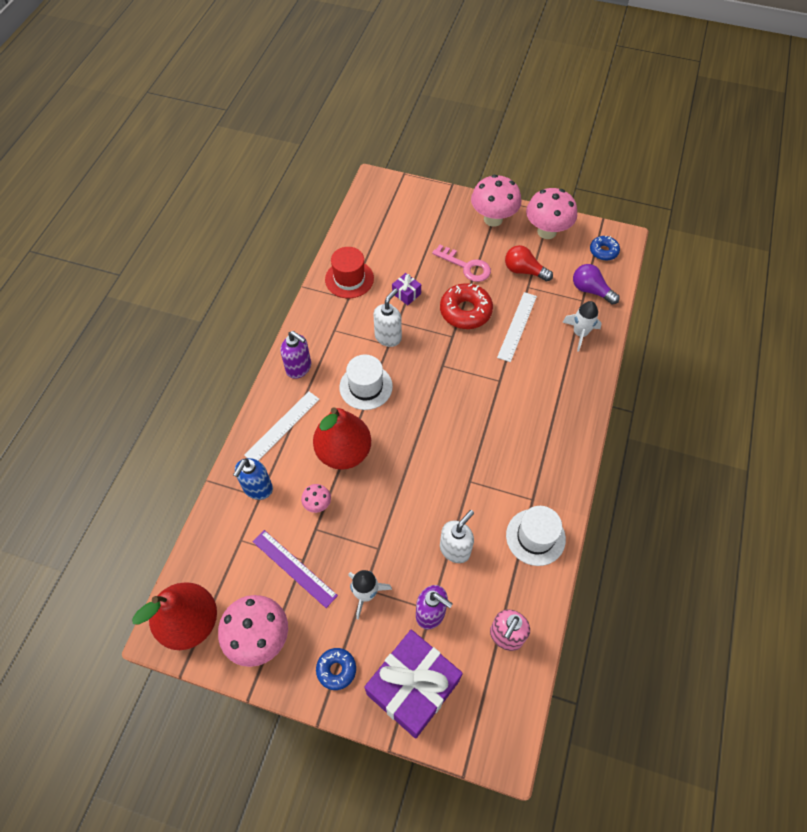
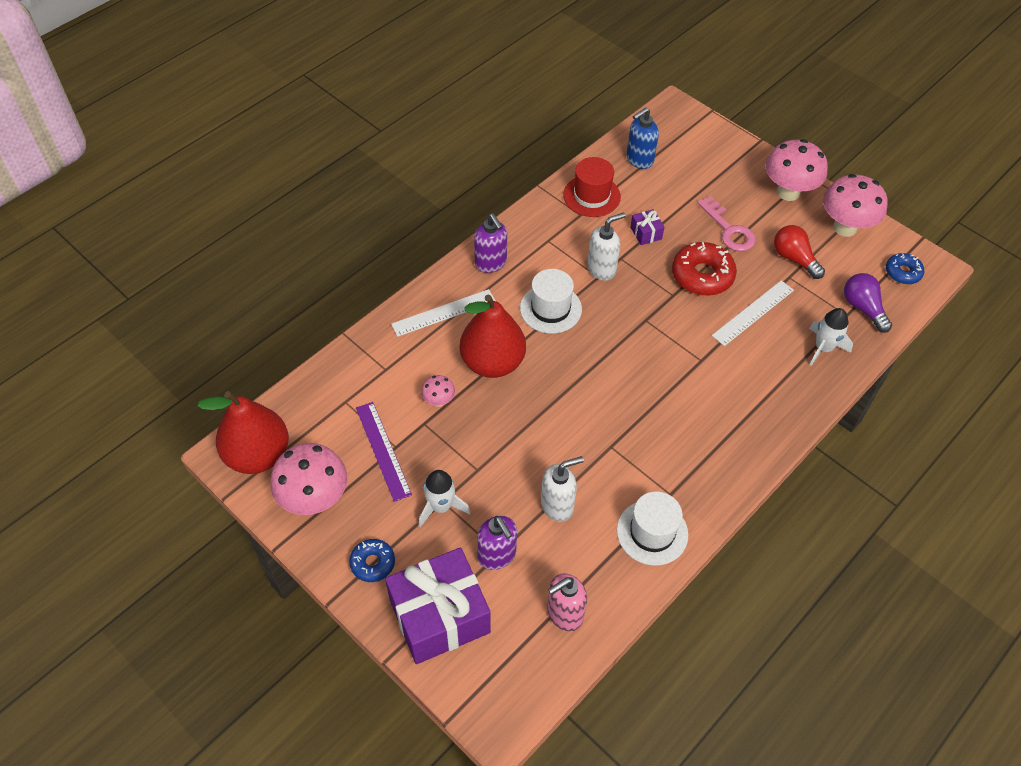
camera: 25 degrees right, 5 degrees down
(257, 488) = (387, 361): blue soap dispenser -> blue soap dispenser (639, 160)

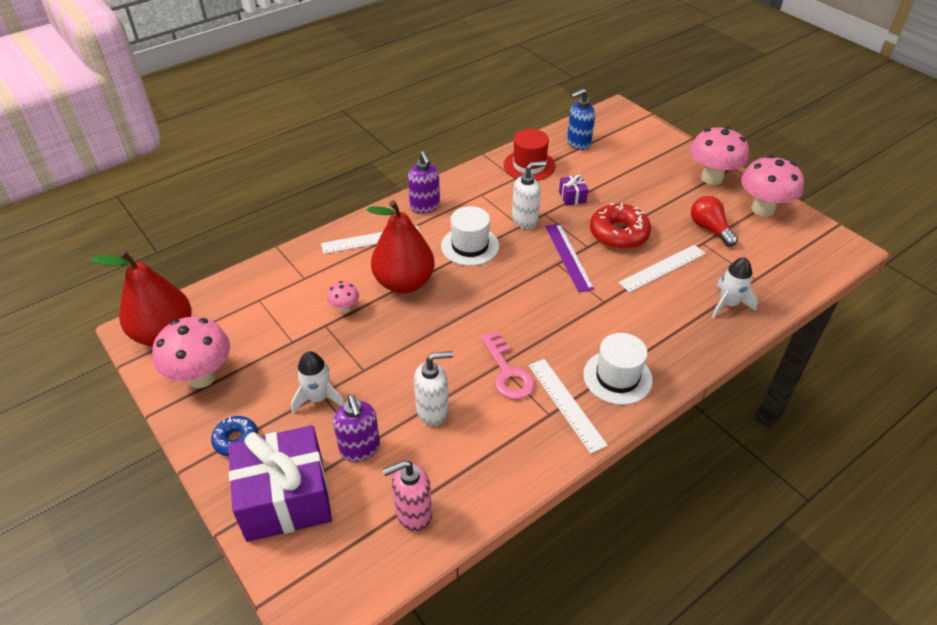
camera: 10 degrees right, 10 degrees down
(383, 450) = (279, 343): purple ruler -> purple ruler (568, 256)
(652, 532) = (523, 447): white hat -> white hat (617, 377)
(684, 480) = (566, 404): none -> white ruler
(729, 229) = (651, 201): pink key -> pink key (507, 372)
(863, 308) = (772, 275): purple light bulb -> none
(903, 272) = (816, 250): blue donut -> none

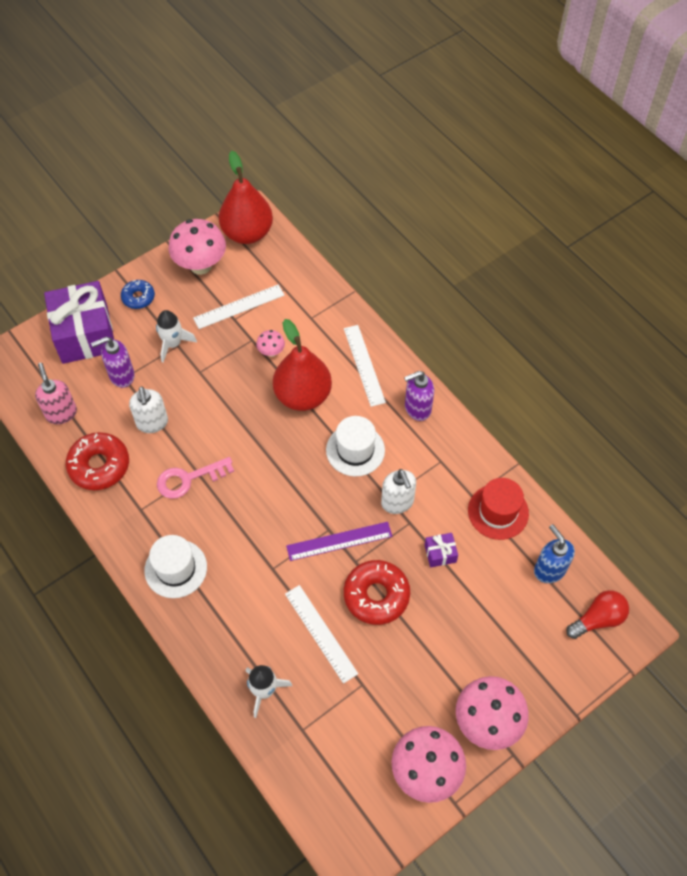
camera: 90 degrees right, 15 degrees up
(492, 461) = (99, 465): none -> red donut
(566, 404) = (150, 523): white ruler -> white ruler (239, 307)
(709, 229) = (387, 697): red light bulb -> red light bulb (598, 619)

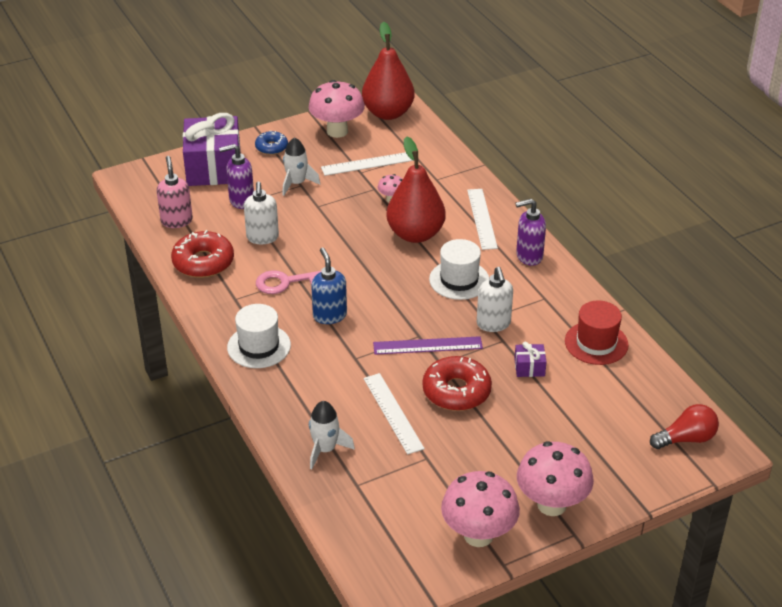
camera: 10 degrees right, 20 degrees down
(549, 570) = (641, 394): blue soap dispenser -> blue soap dispenser (329, 315)

